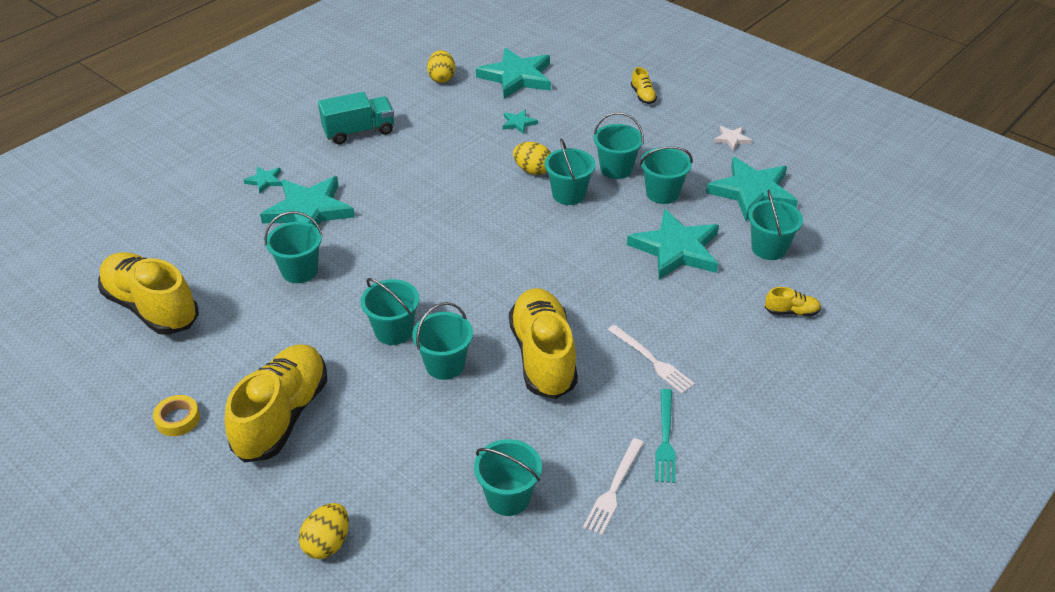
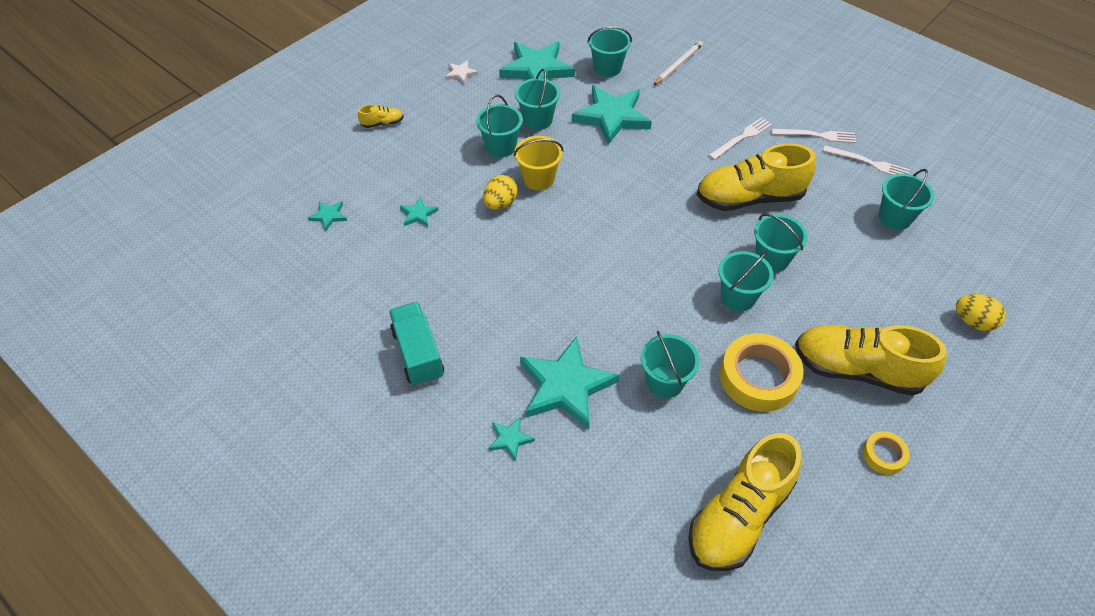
camera: 90 degrees left, 10 degrees up
(290, 336) = (758, 377): none -> yellow tape
(441, 78) = (317, 282): yellow egg -> none
(517, 77) = (329, 216): turquoise star -> turquoise star, size x0.44
(569, 194) = (538, 179): turquoise bucket -> yellow bucket
(665, 439) = (817, 135): turquoise fork -> white fork
(791, 312) = (678, 65): yellow shoe -> white pencil

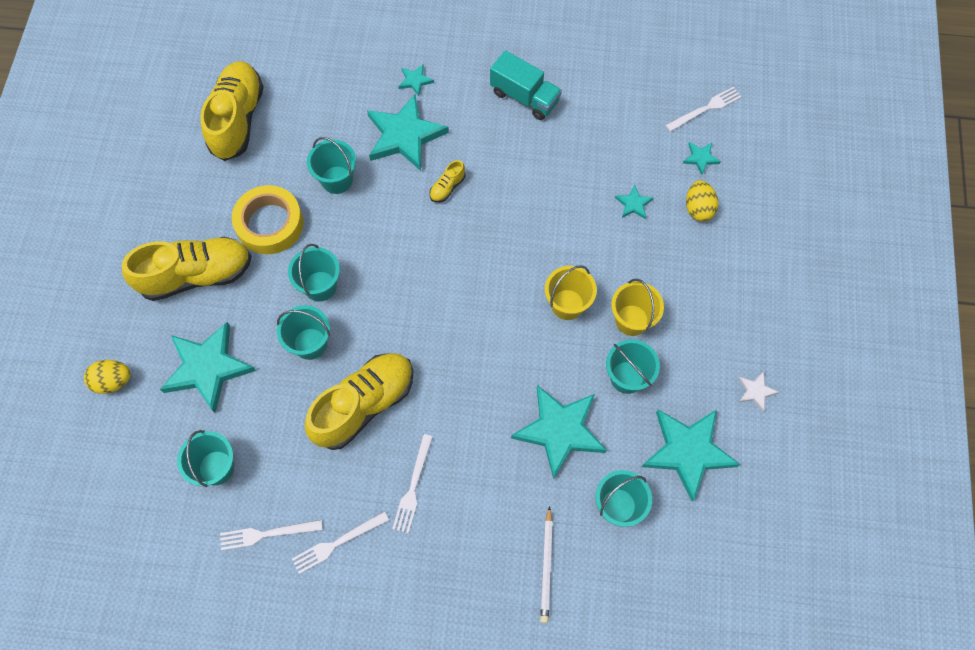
camera: 145 degrees right, 15 degrees up
(278, 249) = (705, 109): none -> white fork
(382, 123) = (761, 277): yellow shoe -> yellow shoe (447, 187)
(500, 203) = (577, 257): yellow egg -> yellow egg (698, 208)
(501, 146) = (631, 320): turquoise bucket -> yellow bucket
(875, 288) = (208, 368): none -> turquoise star
(883, 455) = (154, 216): yellow tape -> none

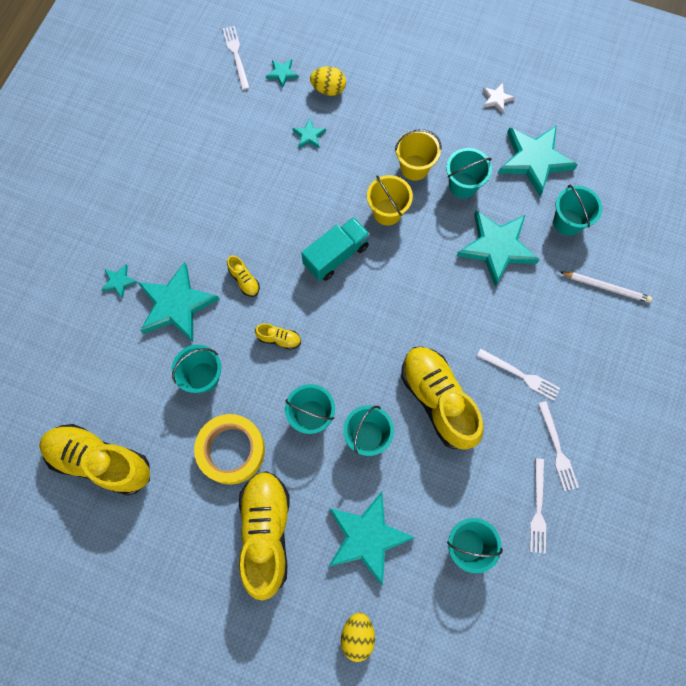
camera: 75 degrees left, 5 degrees up
(393, 236) = (279, 339): none -> yellow shoe
(524, 97) = (172, 192): turquoise truck -> turquoise truck (336, 255)

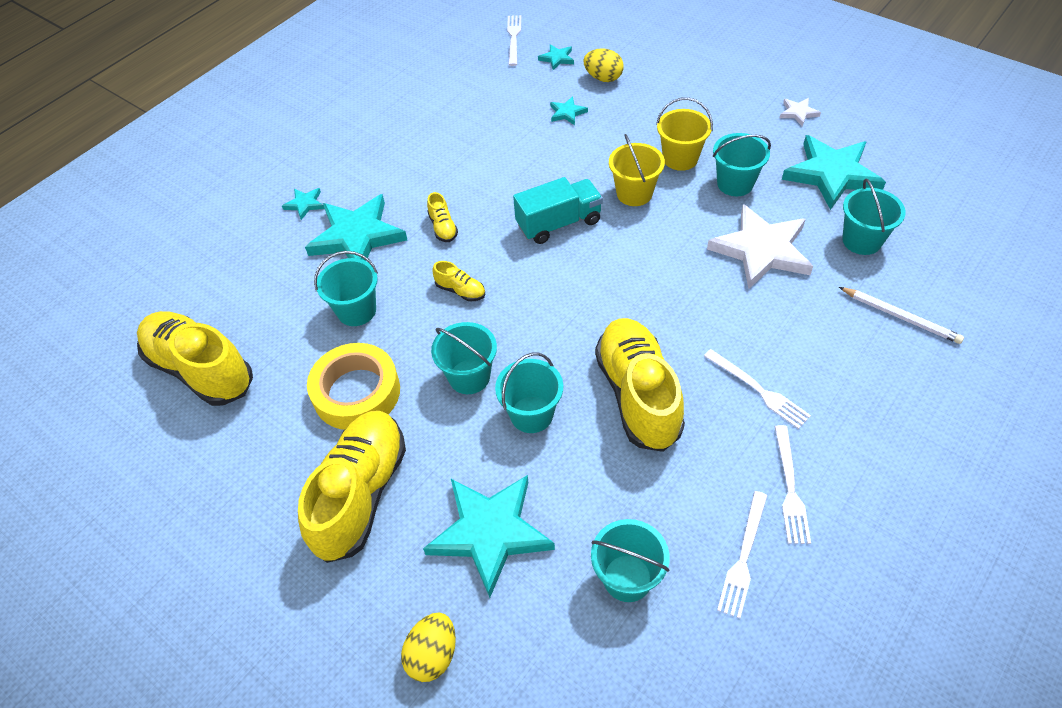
camera: 20 degrees right, 20 degrees down
(497, 247) = (761, 250): turquoise star -> white star

